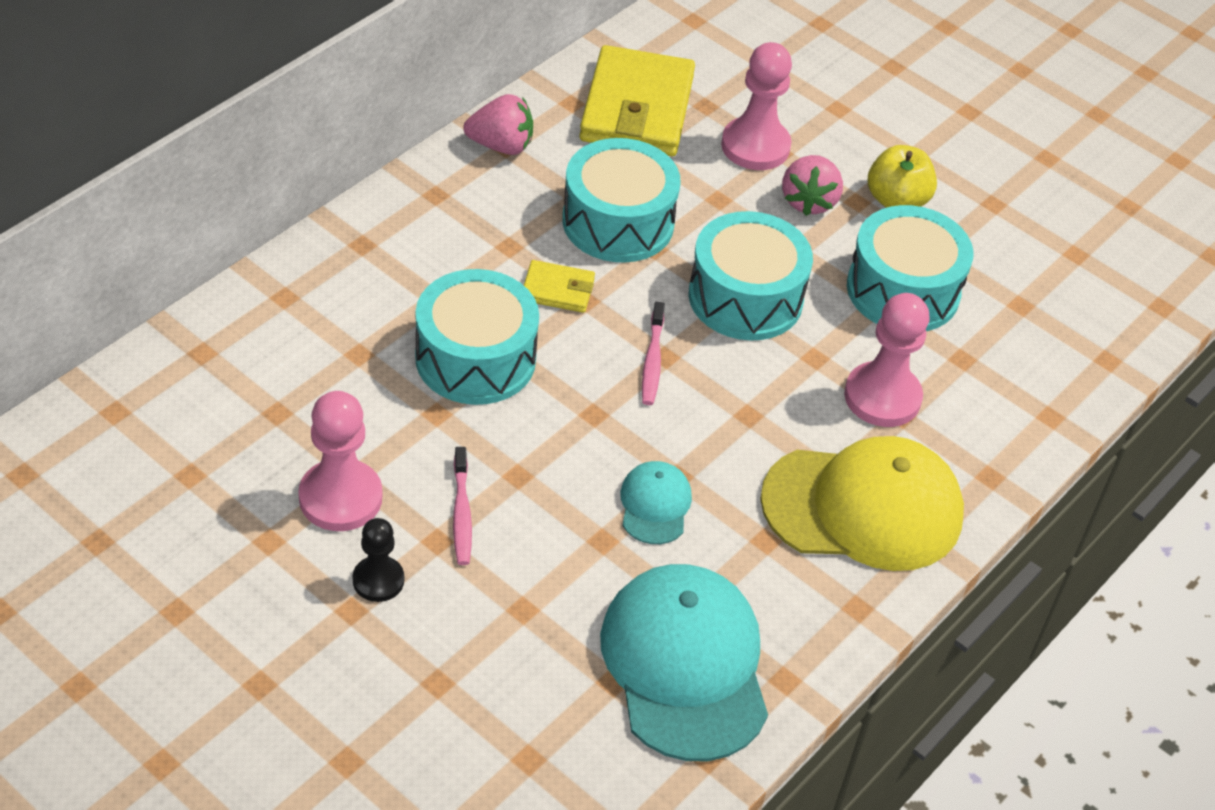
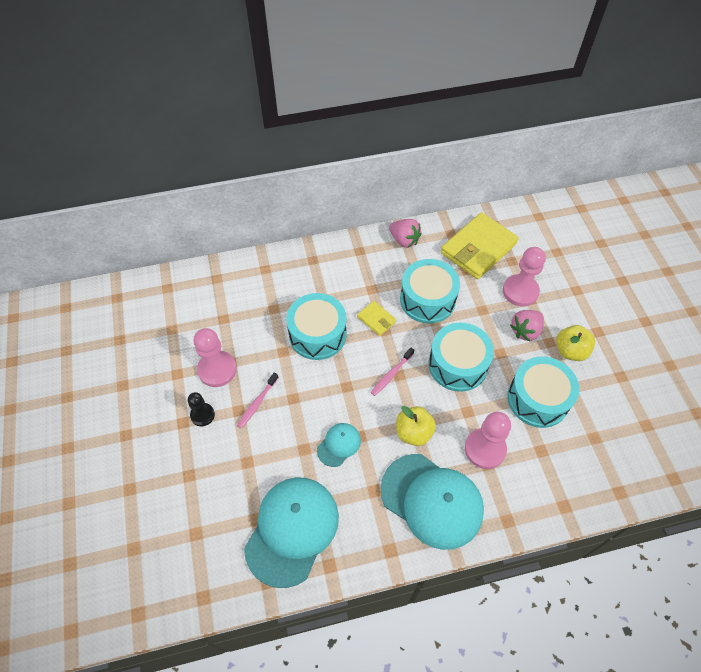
camera: 40 degrees right, 10 degrees up
(758, 427) = (413, 432): none -> yellow apple
(863, 507) = (432, 500): yellow cap -> turquoise cap

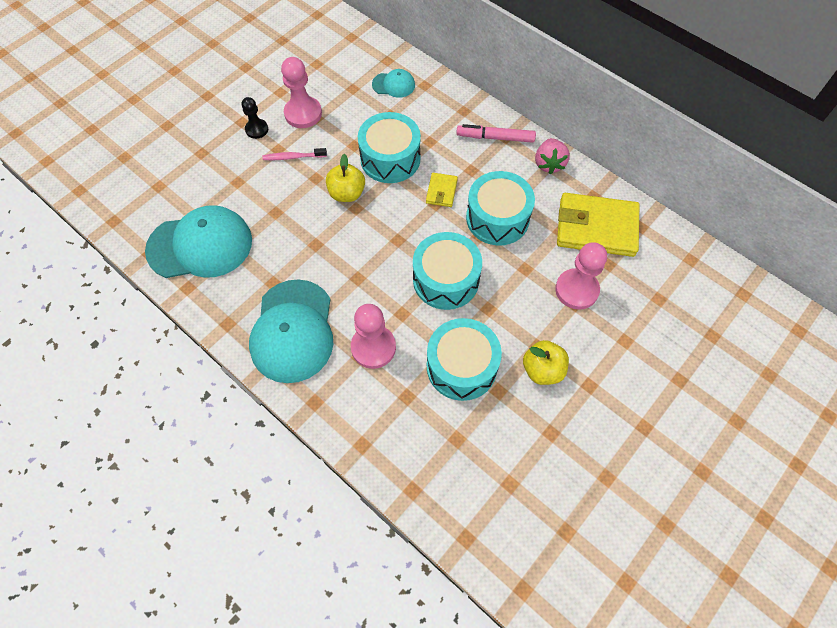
camera: 55 degrees right, 5 degrees up
(339, 445) = (296, 234): turquoise cap -> turquoise cap (393, 85)
(355, 256) = (495, 138): none -> pink marker
(391, 374) = (394, 234): pink toothbrush -> none
(413, 432) = (348, 282): yellow apple -> yellow apple (347, 193)
(525, 331) = (532, 317): pink strawberry -> none

